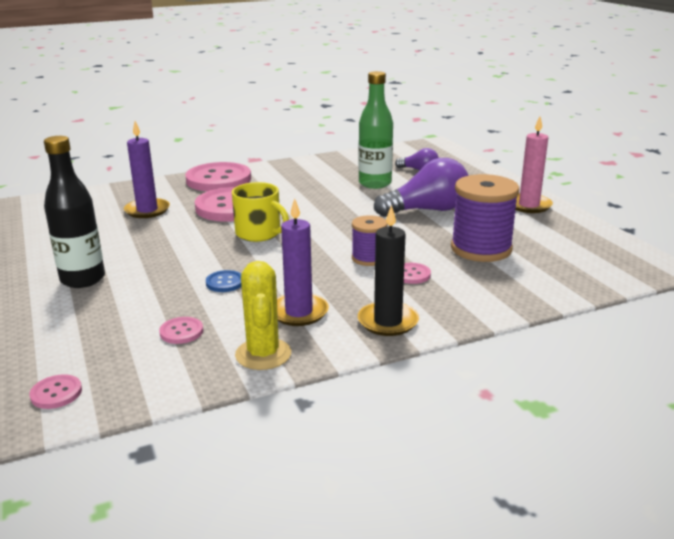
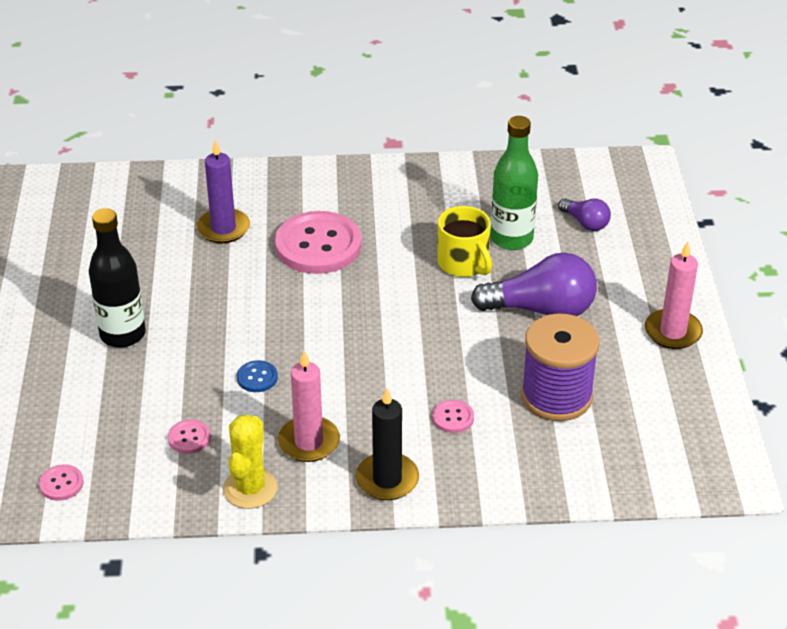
camera: 20 degrees right, 15 degrees up
(218, 179) = (327, 184): pink button -> none
(259, 233) = (327, 304): yellow mug -> yellow mug (464, 263)
(299, 312) = (309, 442): purple candle -> pink candle
(369, 258) = (423, 379): purple spool -> none

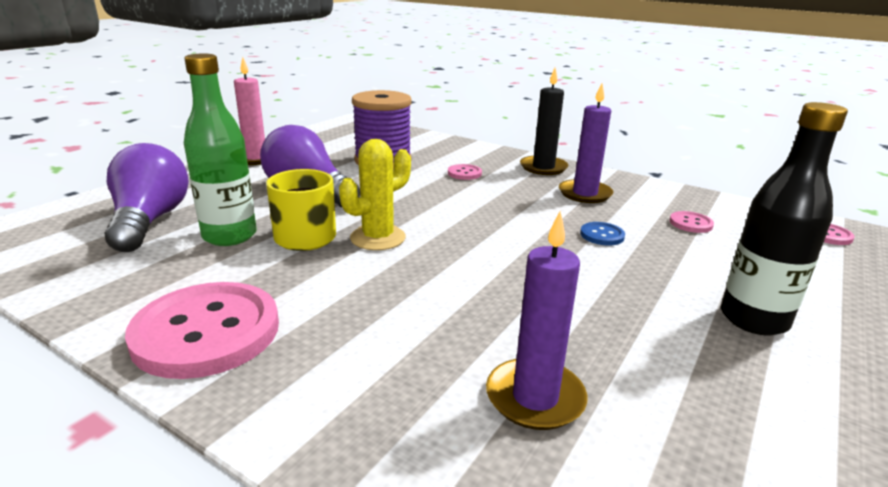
camera: 145 degrees left, 15 degrees down
(250, 488) = (649, 190): yellow cactus -> yellow cactus (378, 238)
(309, 442) = (584, 194): pink candle -> purple candle
(318, 245) = (423, 313): pink button -> pink button (206, 332)
(585, 223) = (150, 221): purple light bulb -> purple light bulb, size x1.92

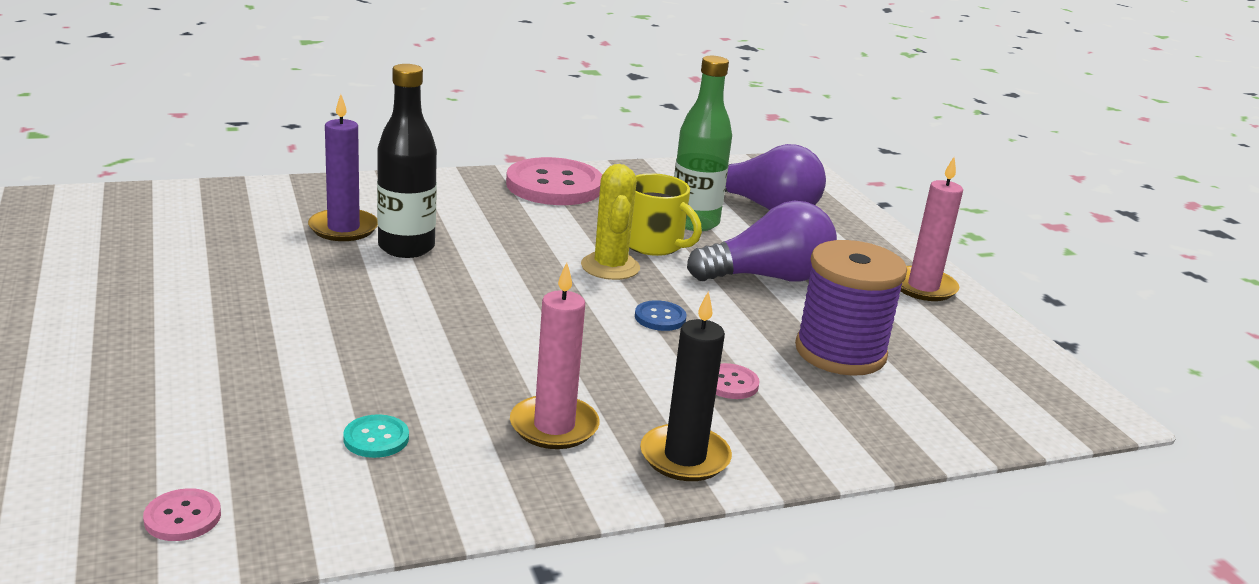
camera: 125 degrees right, 0 degrees up
(584, 194) = (554, 426): purple candle -> pink candle
(602, 235) = (449, 364): blue button -> blue button (660, 318)
(690, 223) = (376, 438): pink button -> turquoise button
(753, 319) = (236, 334): black bottle -> black bottle (406, 248)

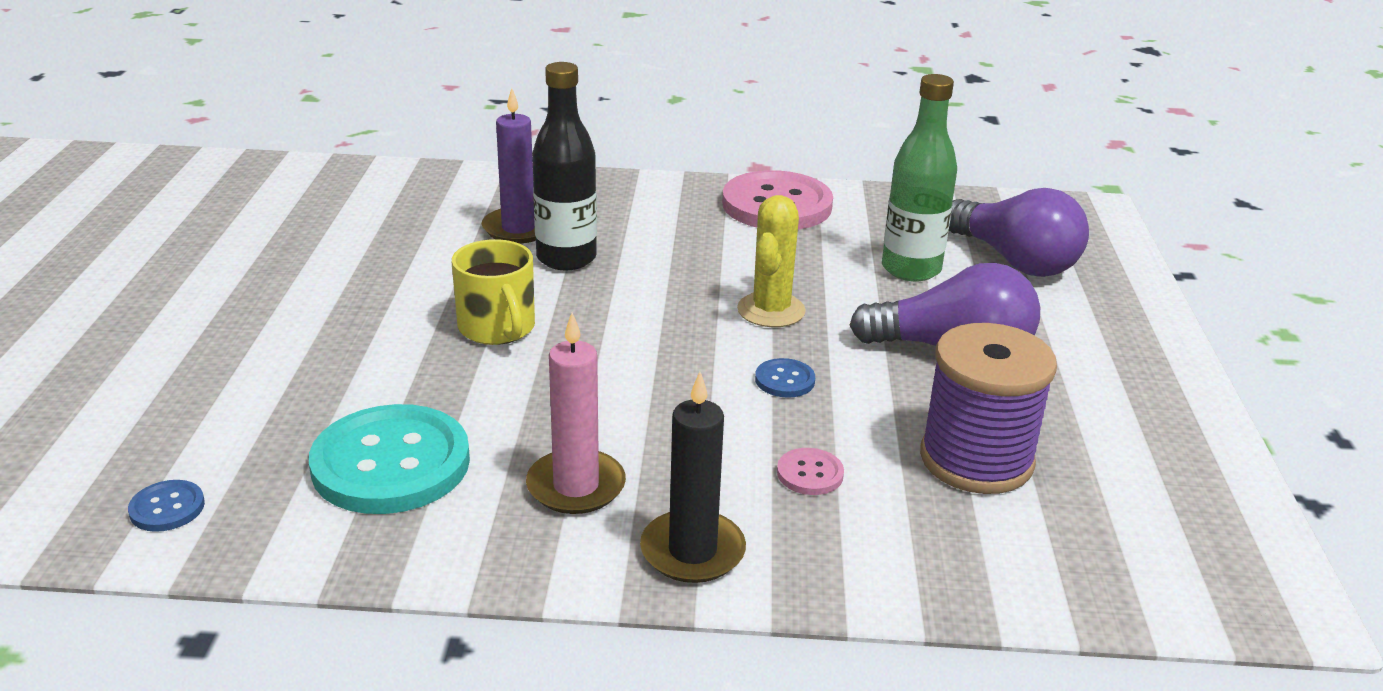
camera: 25 degrees right, 5 degrees up
(182, 517) = (167, 508): pink button -> blue button
(376, 438) = (391, 463): turquoise button -> turquoise button, size x2.32
(654, 244) = (842, 290): yellow mug -> yellow mug (497, 328)
(923, 287) = (1153, 393): pink candle -> none

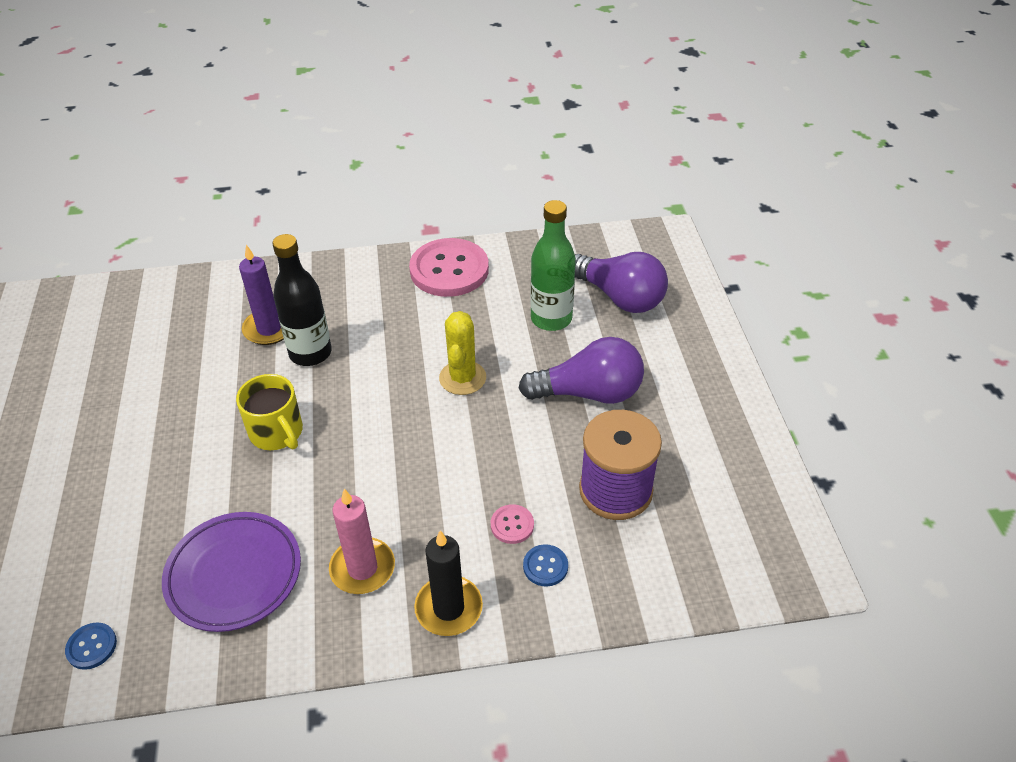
camera: 10 degrees left, 15 degrees up
(391, 463) = (234, 574): turquoise button -> purple plate
(784, 380) = (482, 443): blue button -> blue button (545, 566)

